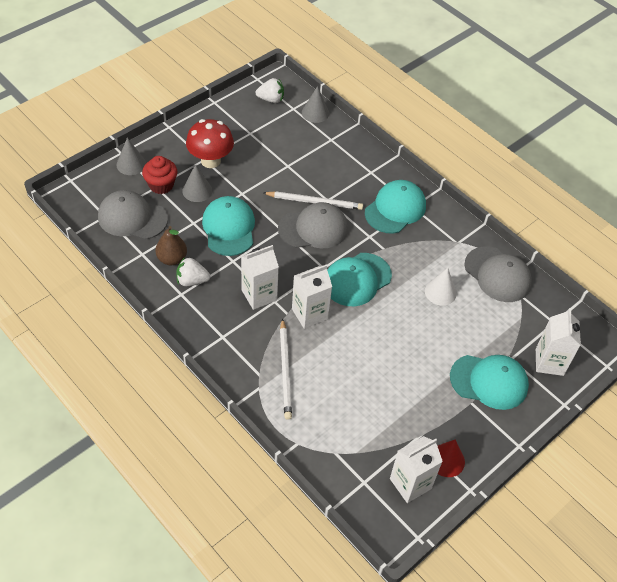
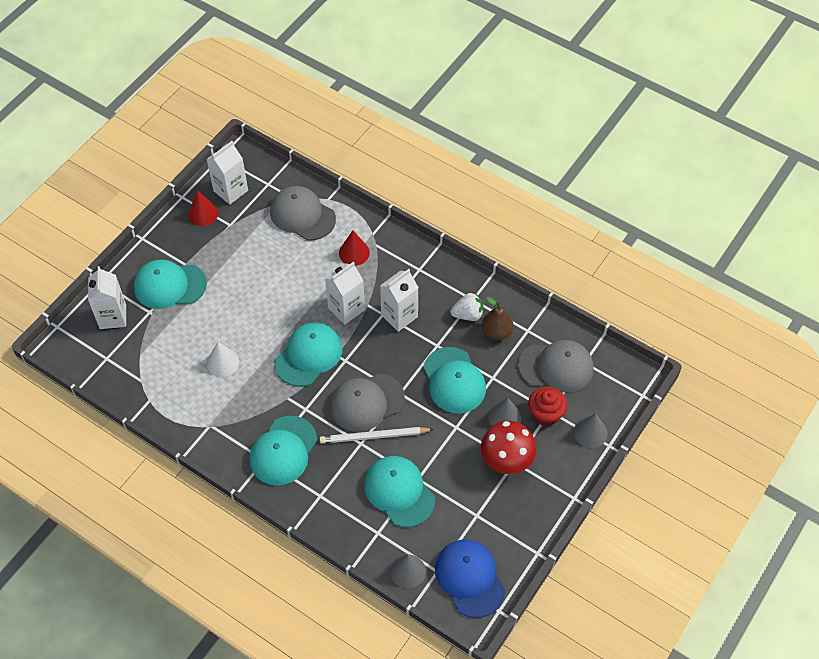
camera: 170 degrees right, 5 degrees up
(271, 99) = (469, 578): white strawberry -> blue cap
(285, 371) = (354, 253): white pencil -> red cone
(306, 160) = (399, 492): none -> turquoise cap
(497, 274) = (164, 397): grey cap -> grey cap (302, 215)

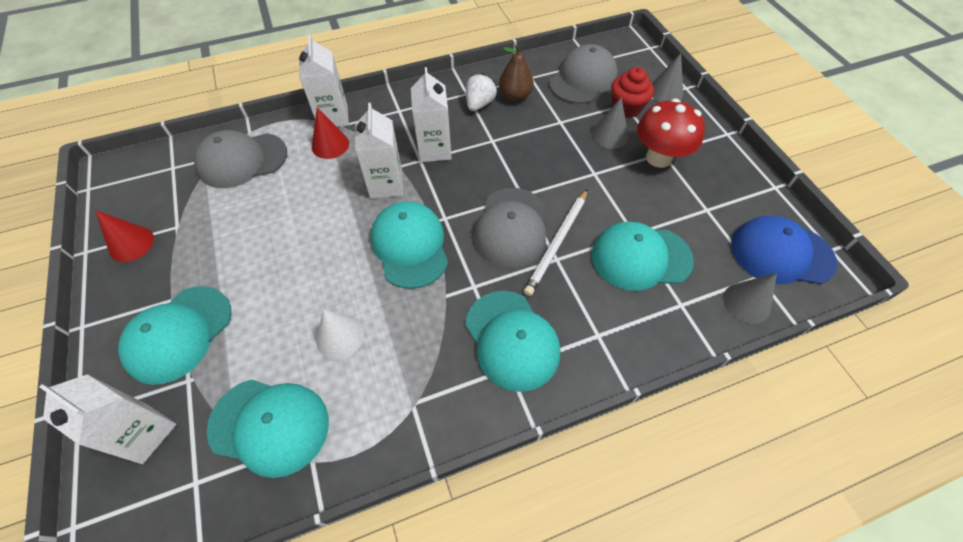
camera: 55 degrees left, 0 degrees up
(230, 190) = (138, 202): white carton -> white carton (333, 117)
(454, 381) = (542, 148): turquoise cap -> turquoise cap (270, 425)

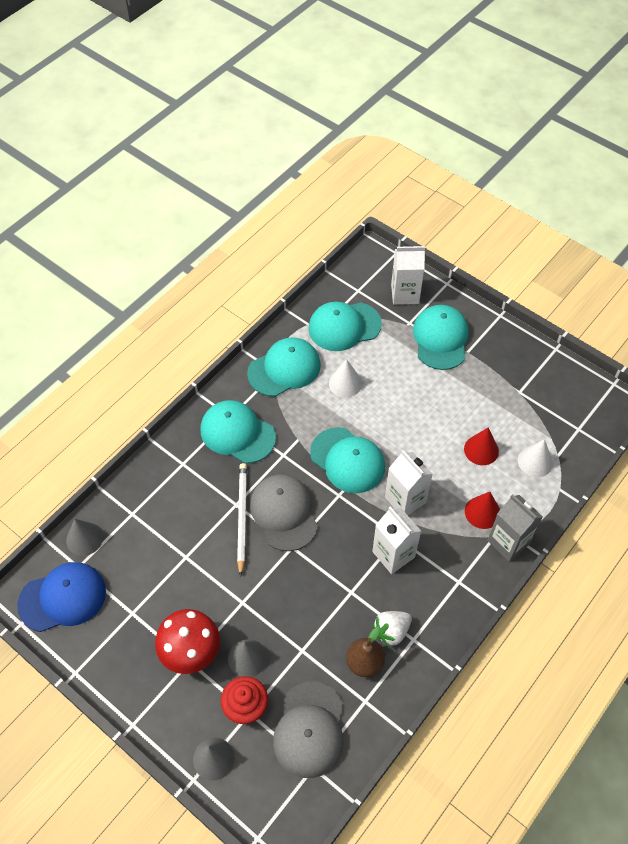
camera: 150 degrees right, 0 degrees up
(131, 244) = (533, 367): red cone -> red cone (481, 450)
(242, 160) = (535, 461): grey cap -> white cone
(333, 117) = (508, 542): white carton -> grey carton
(479, 104) = (391, 631): white strawberry -> white strawberry turned 60 degrees clockwise
(640, 257) = (173, 537): turquoise cap -> turquoise cap (284, 369)

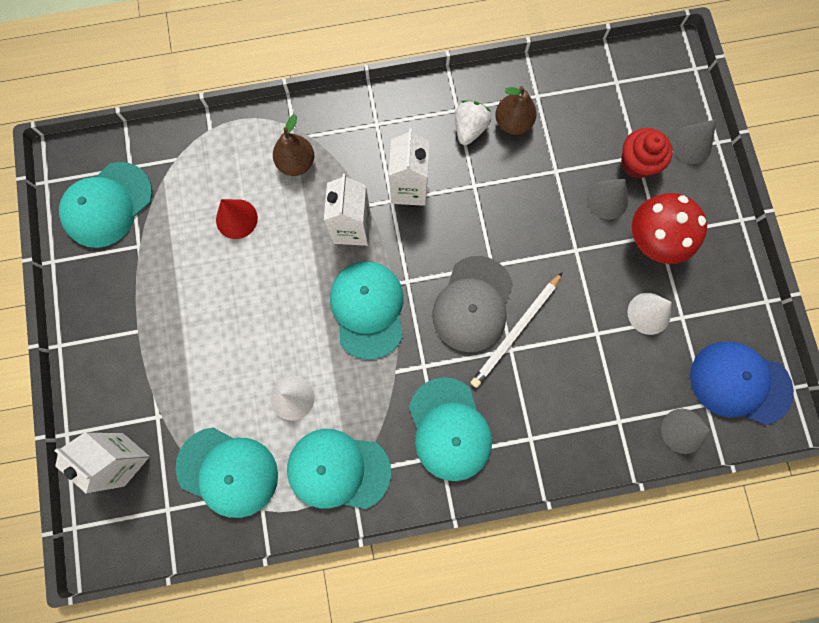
camera: 140 degrees left, 20 degrees up
(309, 729) = (598, 108): grey cap -> none
(391, 631) = (469, 129): white strawberry -> white strawberry turned 75 degrees counterclockwise
(440, 338) = (147, 369): turquoise cap -> turquoise cap (107, 205)
(482, 512) = (296, 163): red cone -> brown pear
(508, 542) = (302, 122): grey carton -> none
(535, 461) = (202, 169): white cone -> white cone (649, 313)

